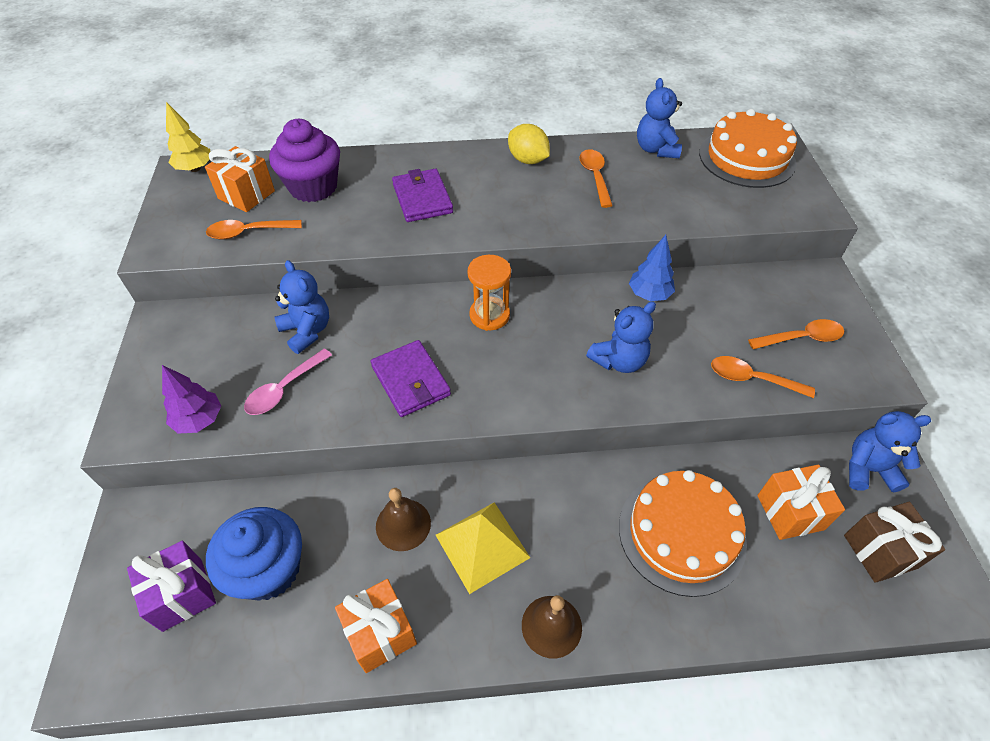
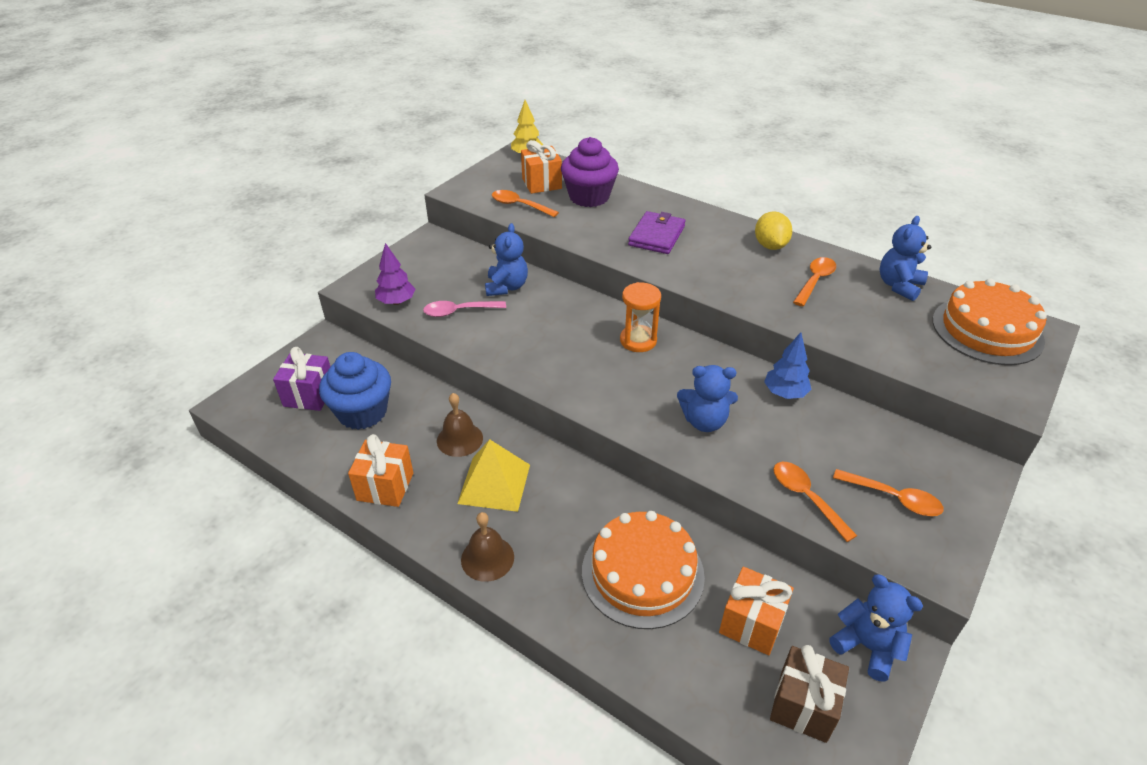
camera: 40 degrees right, 10 degrees down
(411, 381) = (539, 350): purple wallet -> none

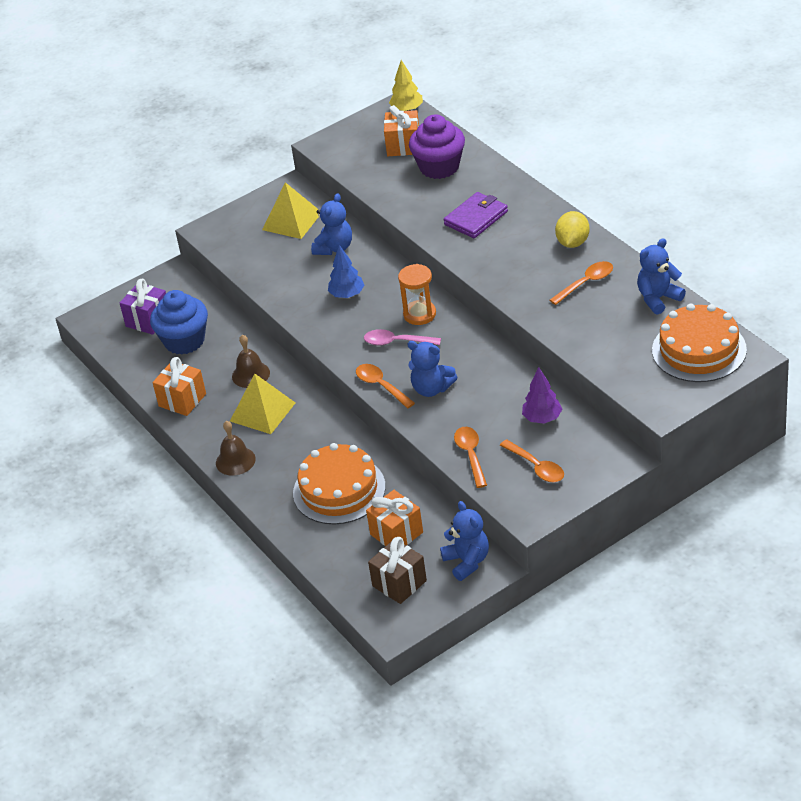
camera: 25 degrees right, 0 degrees up
(397, 302) = (236, 249): purple tree -> purple tree (542, 418)
(447, 267) = (292, 221): none -> yellow pyramid
(459, 311) = (283, 265): pink spoon -> pink spoon (396, 342)
(519, 205) = (370, 168): orange spoon -> orange spoon (381, 386)
(785, 393) = (512, 377): blue tree -> blue tree (347, 295)

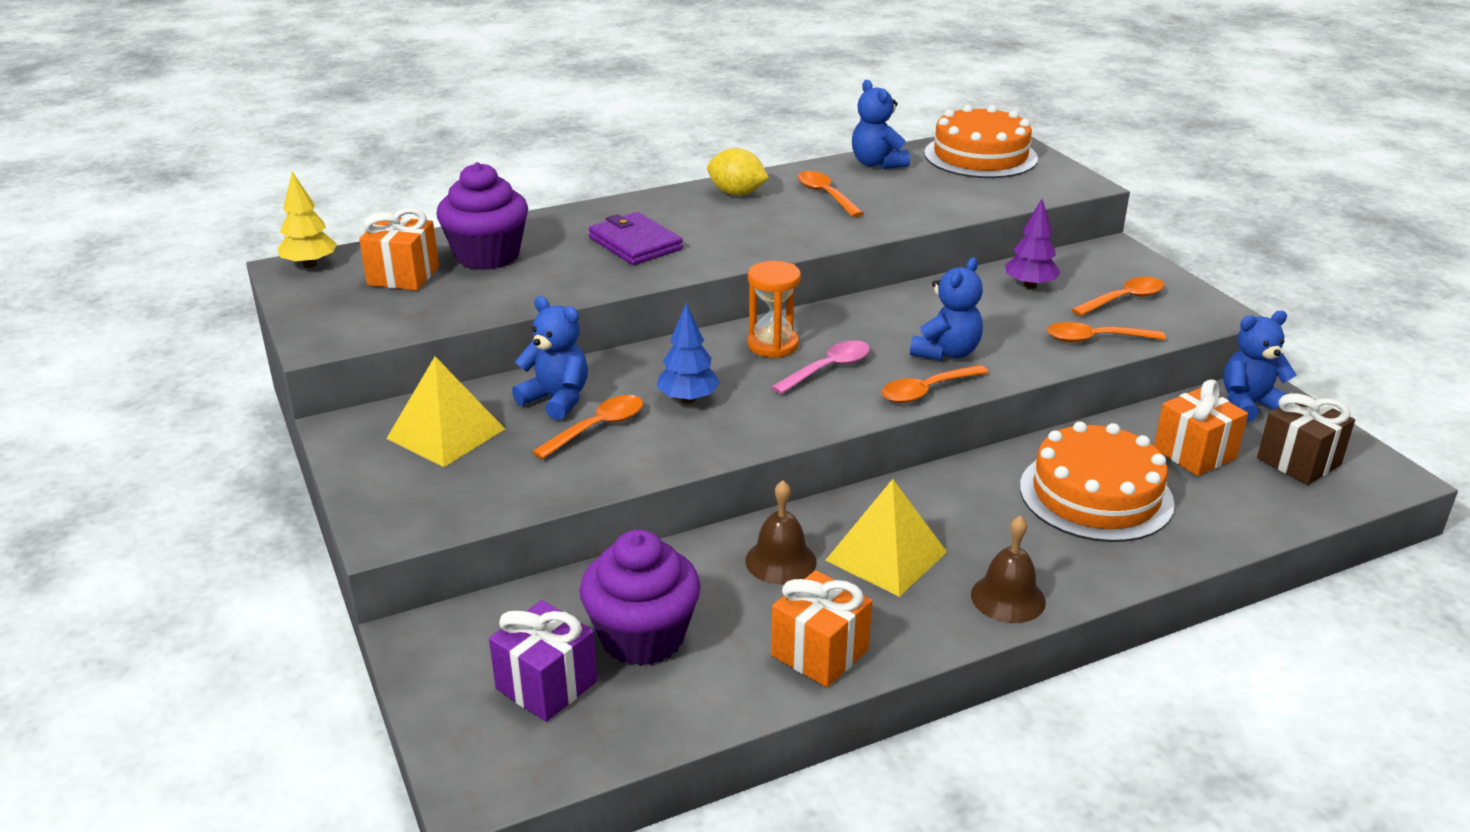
camera: 85 degrees left, 10 degrees down
(184, 341) = (642, 637): blue cupcake -> purple cupcake
(309, 270) = (598, 428): none -> orange spoon
(396, 342) = (828, 369): pink spoon -> pink spoon turned 150 degrees counterclockwise

